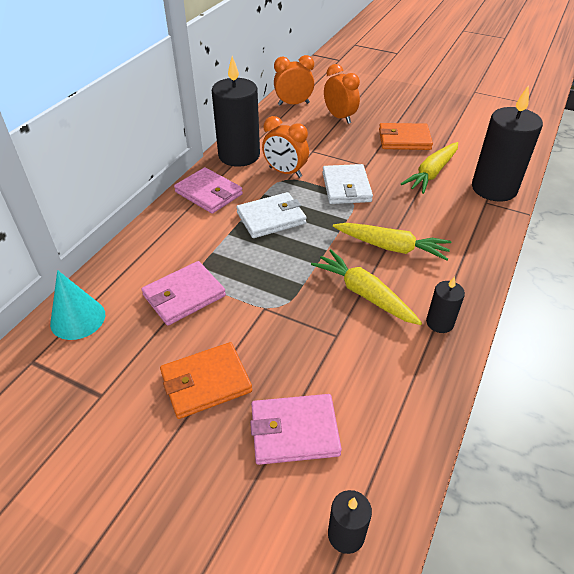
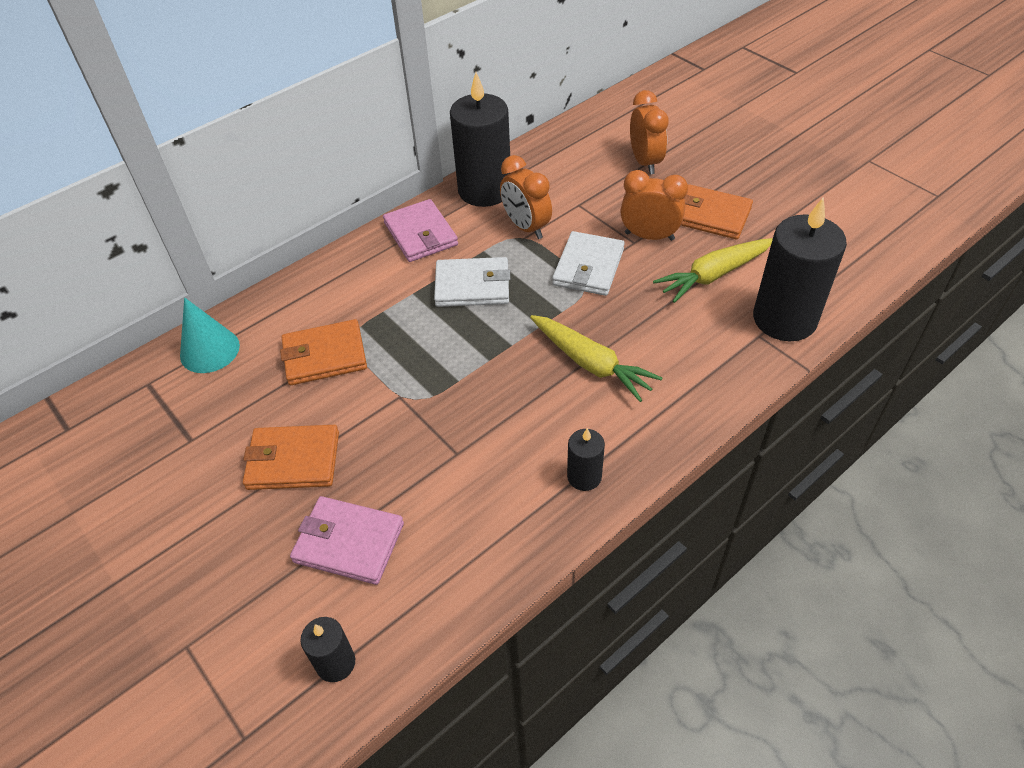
camera: 25 degrees right, 5 degrees up
(184, 295) = (325, 355): pink wallet -> orange wallet
(293, 104) = (597, 128): orange clock -> orange clock (649, 236)
(364, 294) = (519, 413): yellow carrot -> none

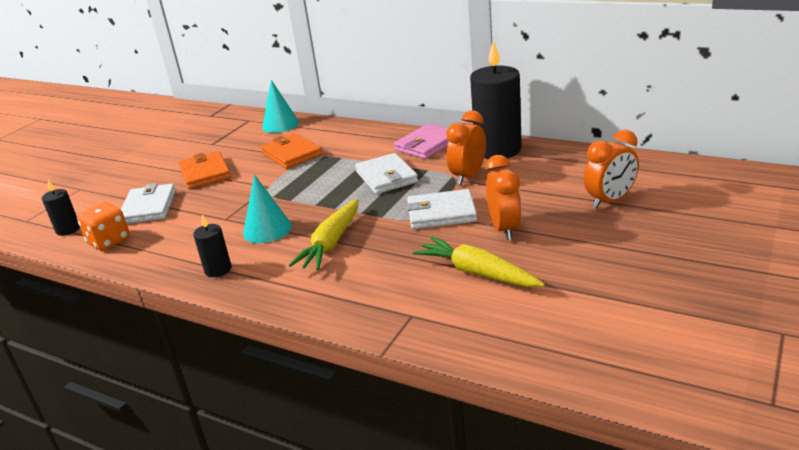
camera: 70 degrees right, 20 degrees down
(349, 542) = (148, 207): pink wallet -> white wallet
(420, 601) = (109, 241): none -> orange dice
(518, 415) = (267, 229): none -> turquoise cone
(711, 215) = (564, 252): orange wallet -> none
(784, 319) = (443, 325): black candle -> none

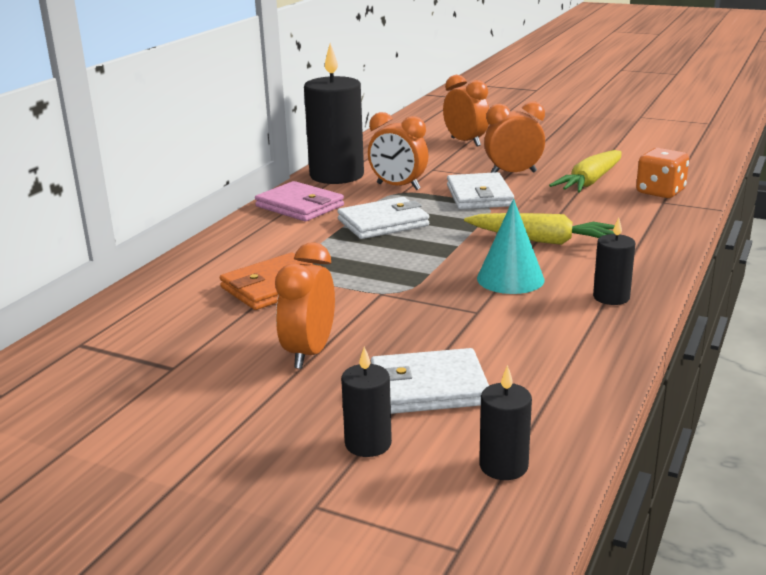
camera: 95 degrees left, 5 degrees down
(109, 241) = (545, 403): orange dice -> orange dice (660, 192)
(112, 196) = (368, 444): none -> black candle
(205, 173) = (309, 353): orange wallet -> orange clock
(280, 125) = (137, 309): turquoise cone -> none

